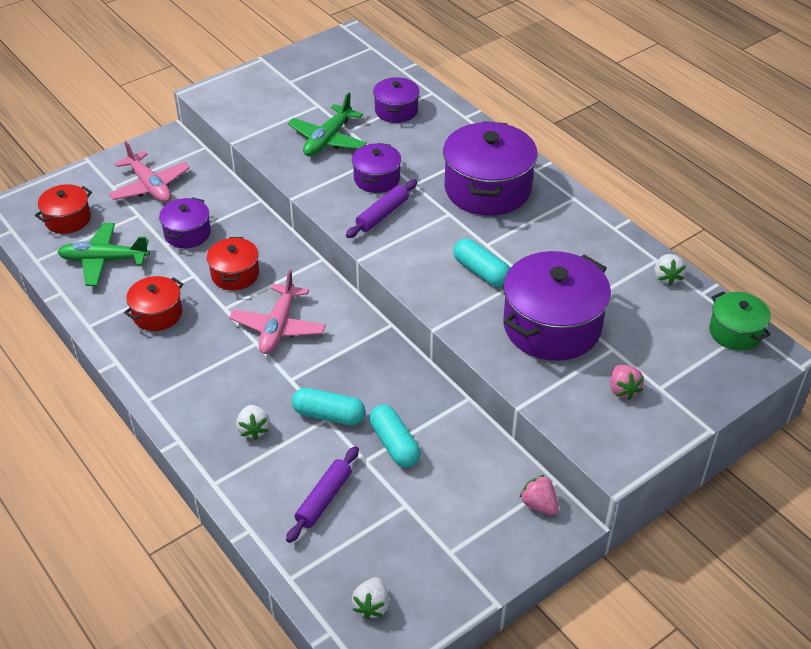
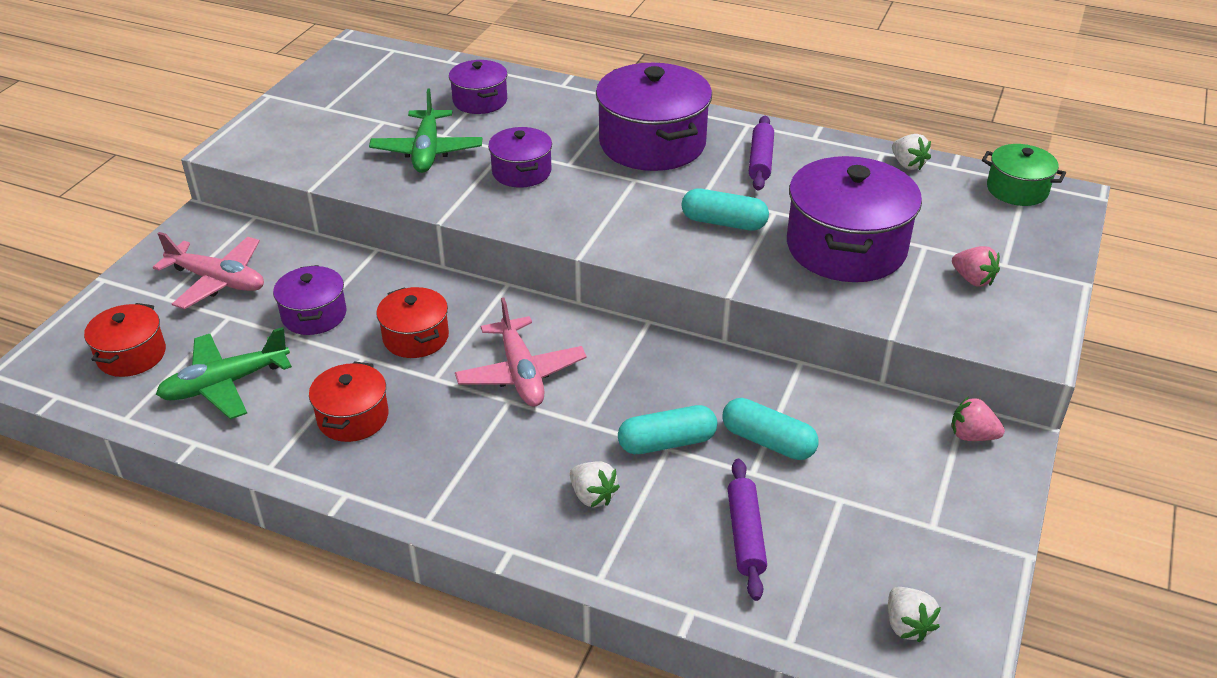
camera: 30 degrees left, 5 degrees down
(382, 214) = (562, 204): purple rolling pin -> purple rolling pin (760, 160)

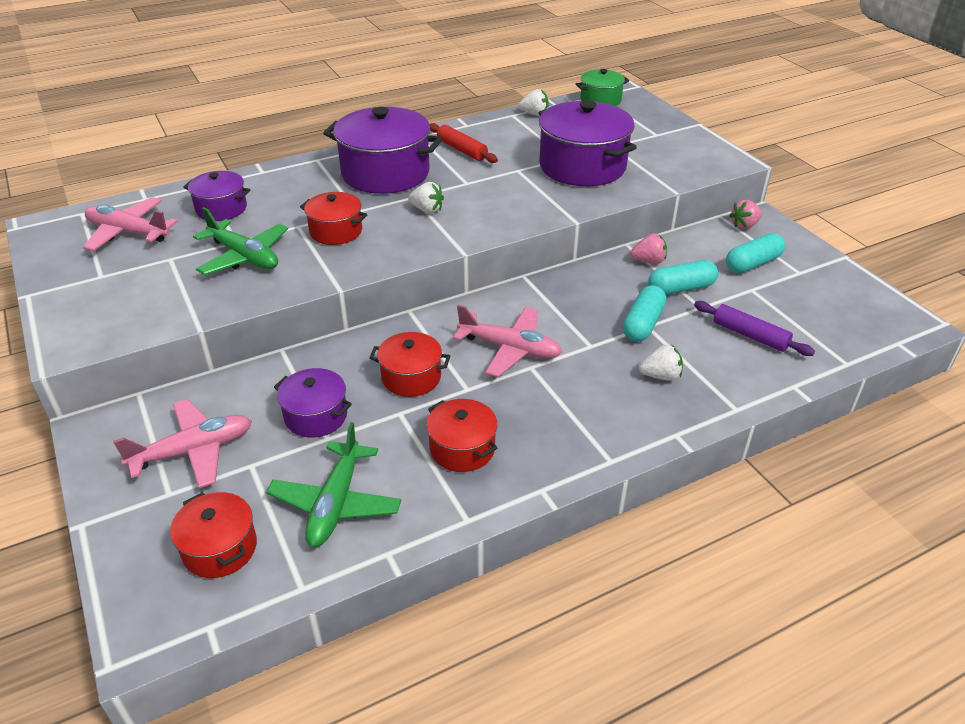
camera: 50 degrees left, 0 degrees up
(393, 84) = (128, 232): none -> pink plane
(521, 172) = (336, 231): purple pot -> red pot
(723, 222) = (504, 189): turquoise capsule -> turquoise capsule (752, 263)
(760, 160) = (462, 150): purple rolling pin -> red rolling pin
(907, 625) = (864, 318): white strawberry -> white strawberry (427, 210)
(973, 279) = (658, 148): pink strawberry -> pink strawberry (648, 261)

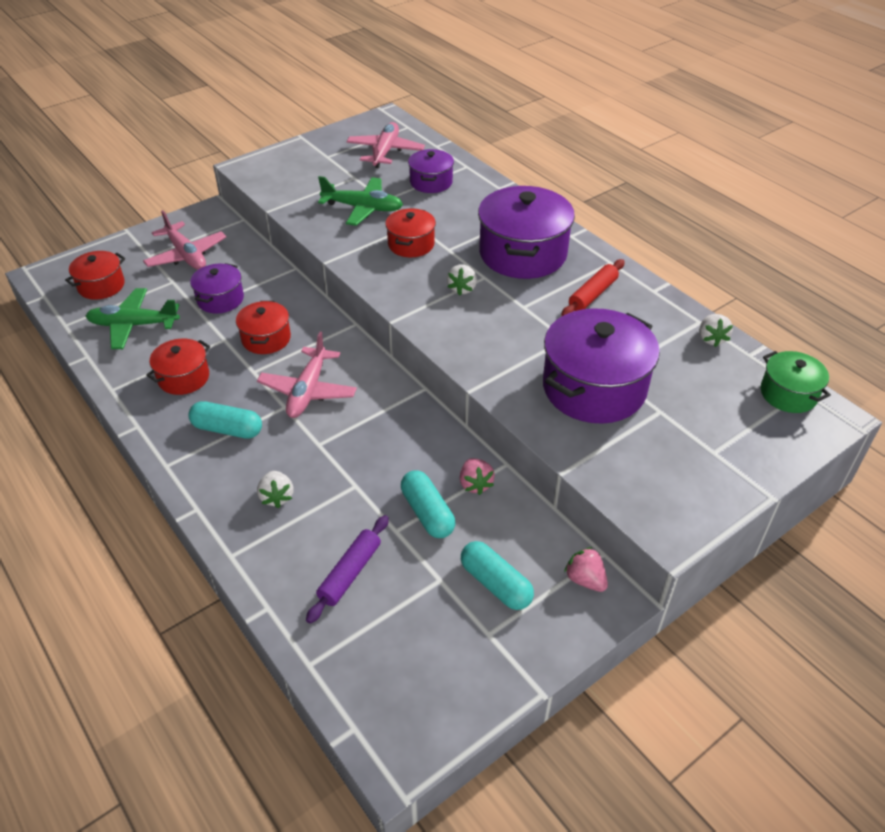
camera: 80 degrees right, 5 degrees up
(244, 257) = (363, 208): green plane -> green plane turned 105 degrees counterclockwise
(643, 324) = (358, 482): turquoise capsule -> turquoise capsule (227, 429)

